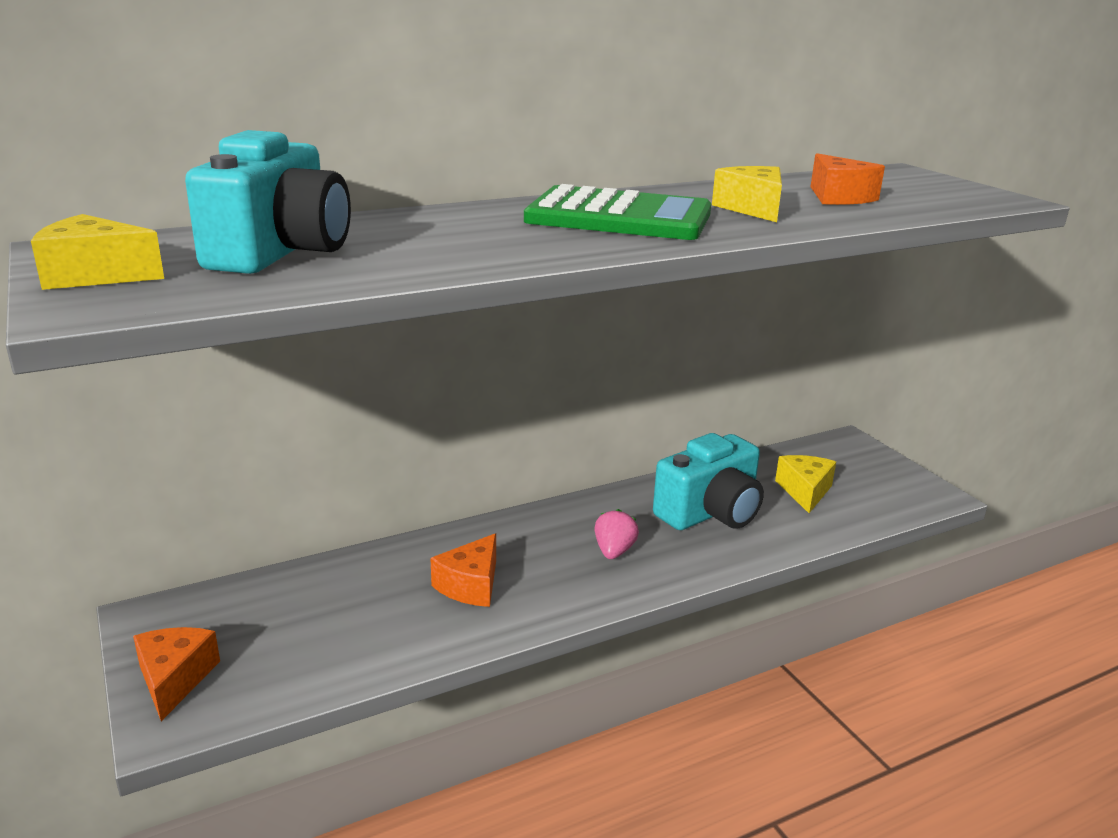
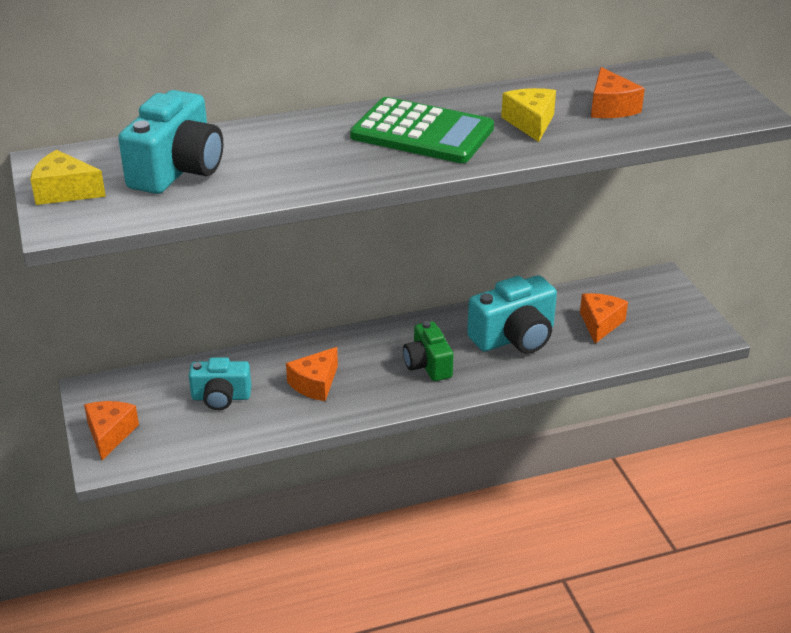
camera: 10 degrees right, 10 degrees up
(341, 613) = (221, 397): none -> turquoise camera
(614, 551) = (427, 365): pink strawberry -> green camera
(804, 491) = (600, 324): yellow cheese -> orange cheese

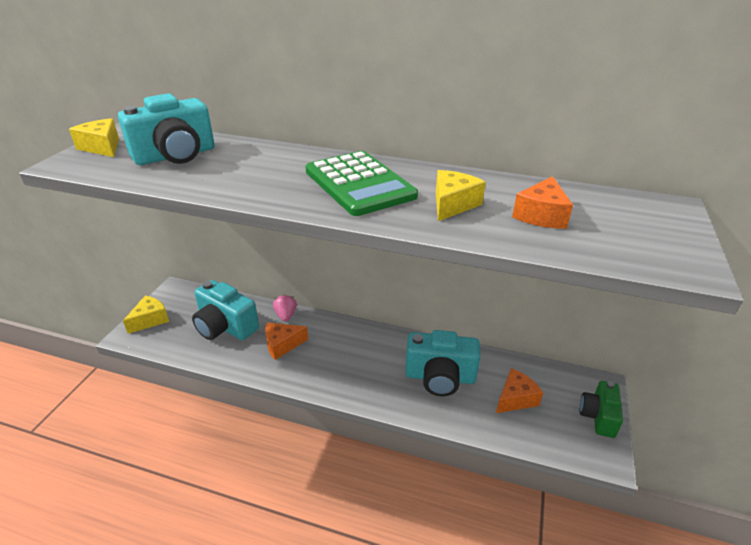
camera: 35 degrees right, 0 degrees up
(110, 434) = (150, 320): orange cheese -> yellow cheese
(221, 397) = (225, 326): turquoise camera -> turquoise camera, size x1.56
(280, 354) = (286, 315): none -> pink strawberry
(427, 365) = (361, 367): green camera -> green camera (598, 416)

